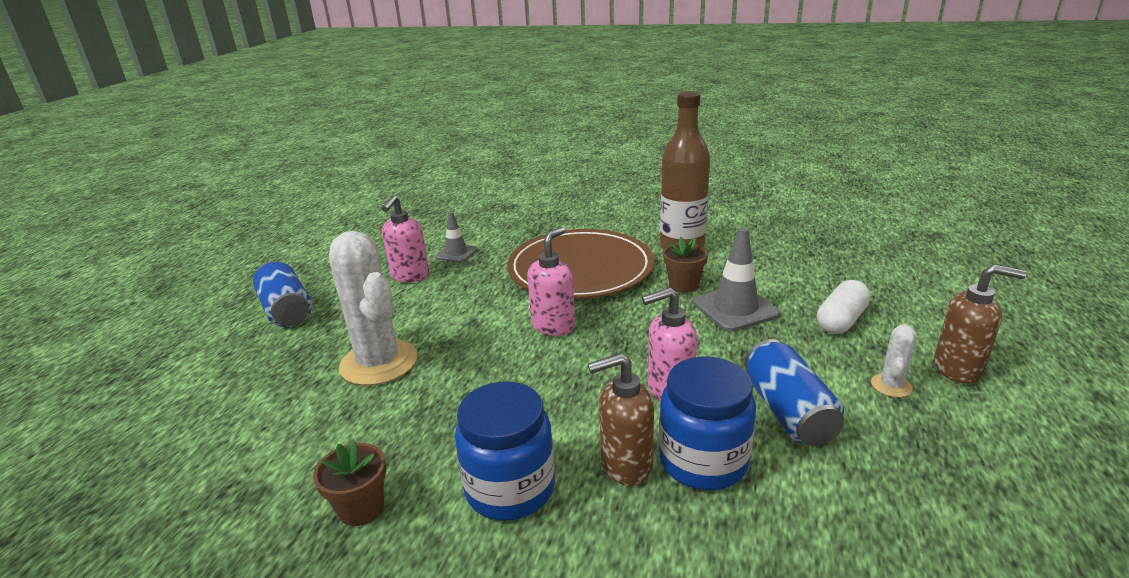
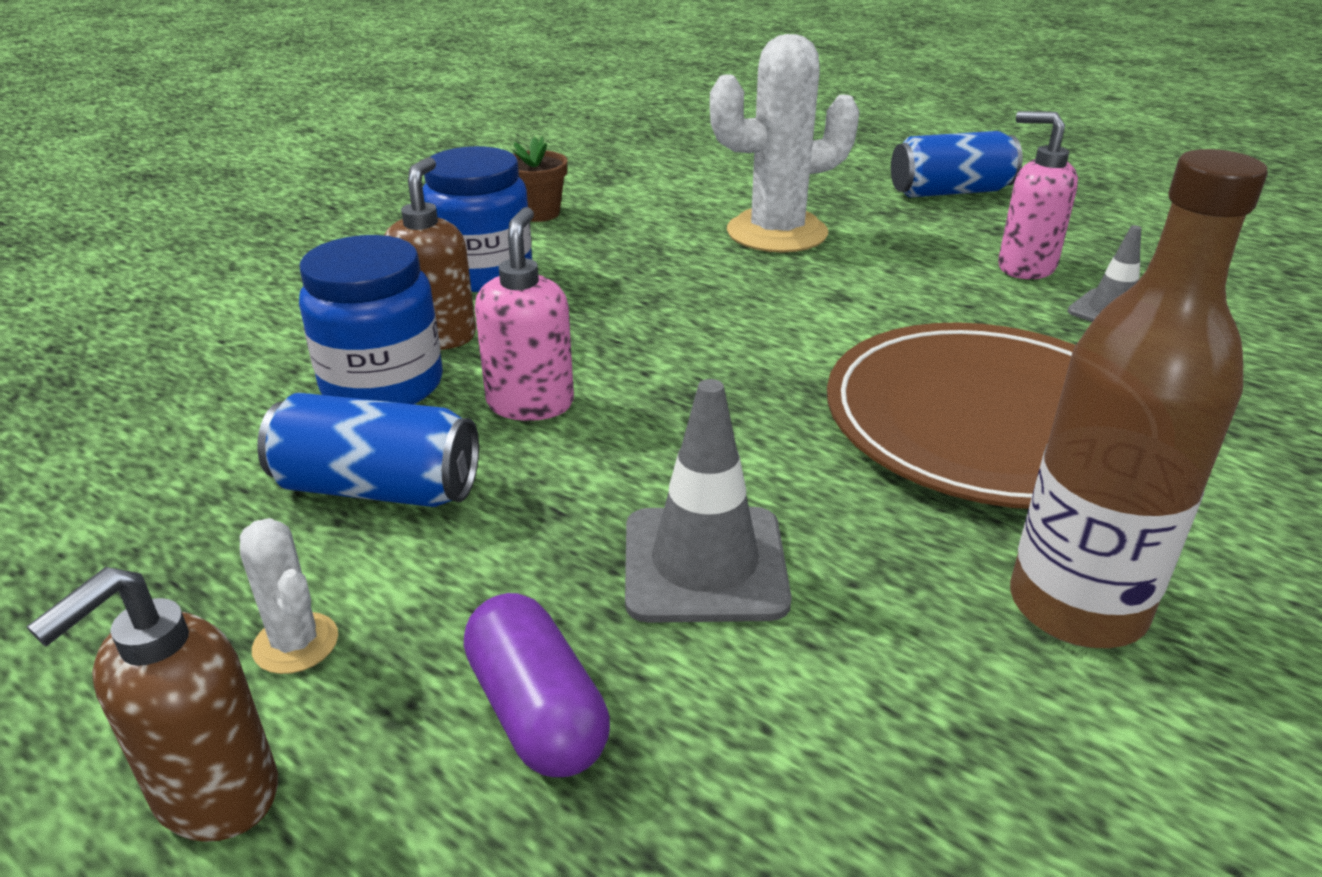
camera: 110 degrees right, 5 degrees up
(553, 326) = (783, 353): pink soap dispenser -> none
(683, 285) = (850, 531): brown flower pot -> none
(841, 320) = (537, 711): white capsule -> purple capsule

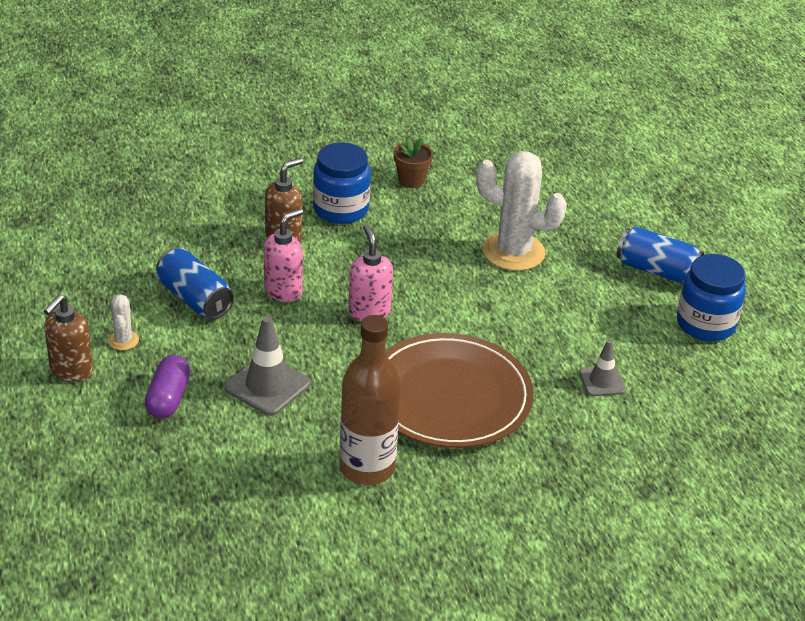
camera: 35 degrees right, 5 degrees up
(214, 794) = (71, 370): brown soap dispenser -> brown soap dispenser turned 45 degrees counterclockwise
(383, 385) = (238, 253): blue jar -> blue jar (705, 324)
(1025, 267) = (606, 337): pink soap dispenser -> pink soap dispenser (369, 311)

